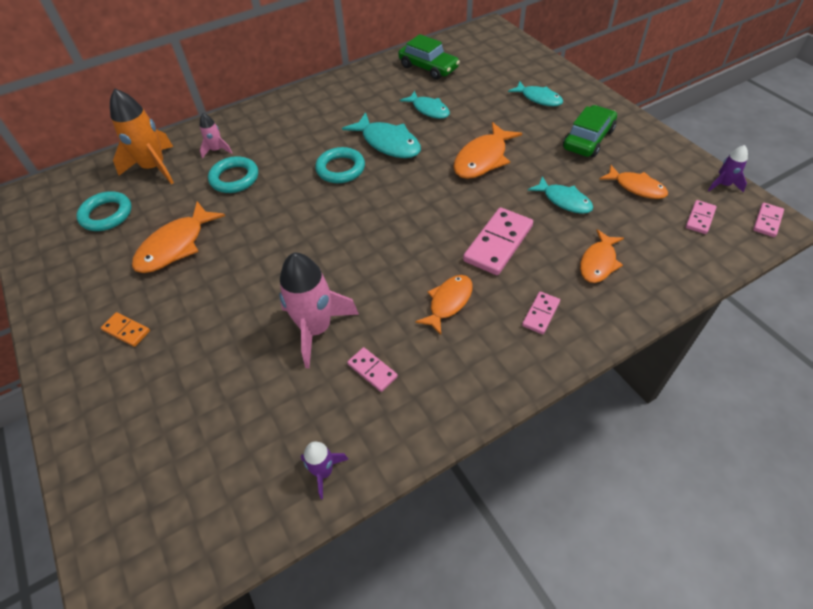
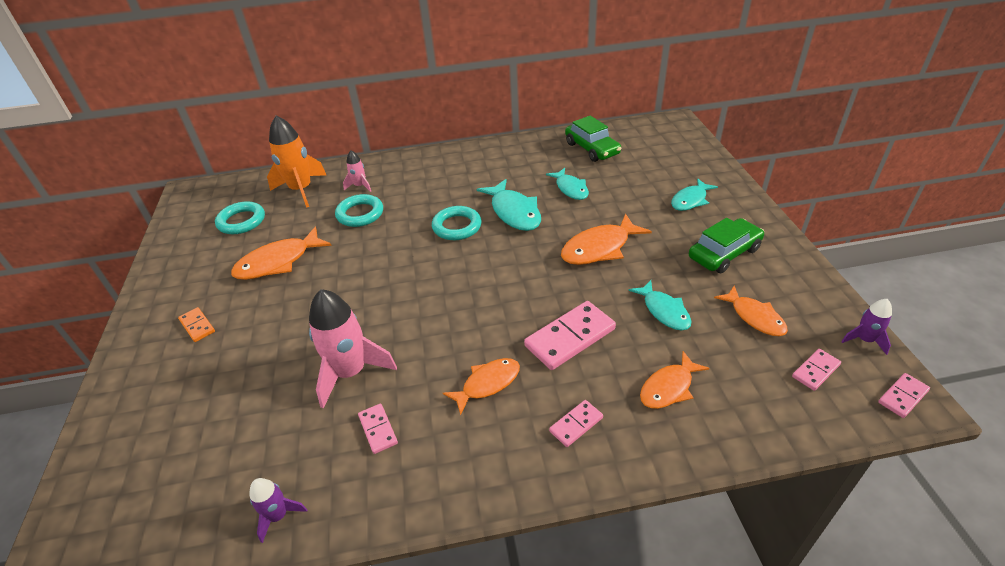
camera: 20 degrees right, 10 degrees down
(538, 98) = (690, 200): turquoise fish -> turquoise fish turned 75 degrees clockwise

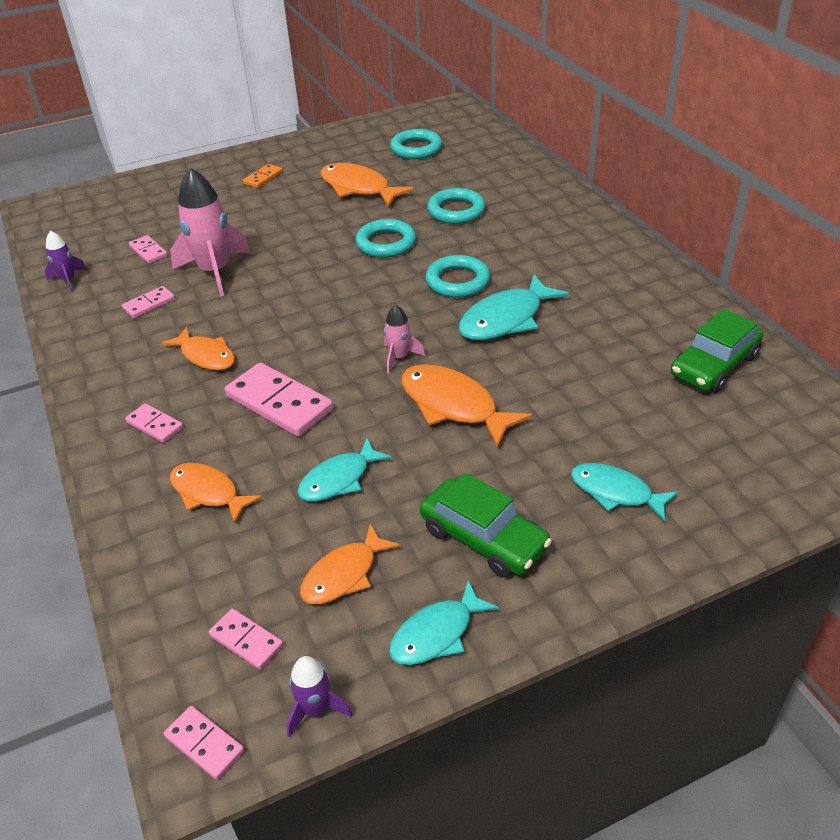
camera: 75 degrees right, 0 degrees up
(272, 430) = (148, 251): none -> pink domino
(301, 190) = (485, 163): orange rocket -> none
(360, 186) = (510, 195): pink rocket -> pink rocket (399, 357)
(380, 256) = (386, 243): none -> turquoise ring
(570, 189) = (586, 360): turquoise fish -> turquoise fish (437, 633)

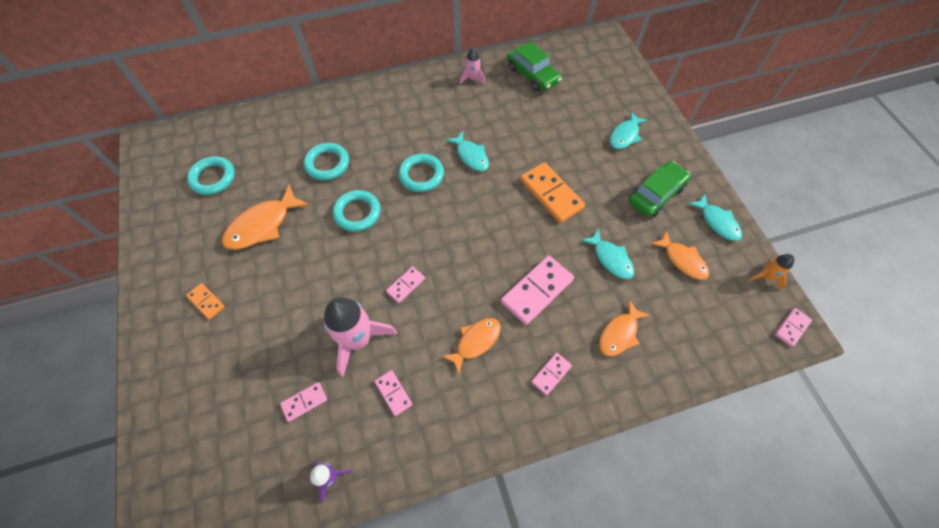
camera: 85 degrees left, 20 degrees up
(246, 640) = (729, 309): pink domino -> pink domino (406, 285)
(316, 709) = (765, 277): purple rocket -> orange rocket
(399, 357) = (499, 217): pink rocket -> pink rocket (472, 78)
(454, 406) = (551, 194): orange fish -> orange domino
(506, 319) = (471, 156): turquoise fish -> turquoise fish, size x0.67

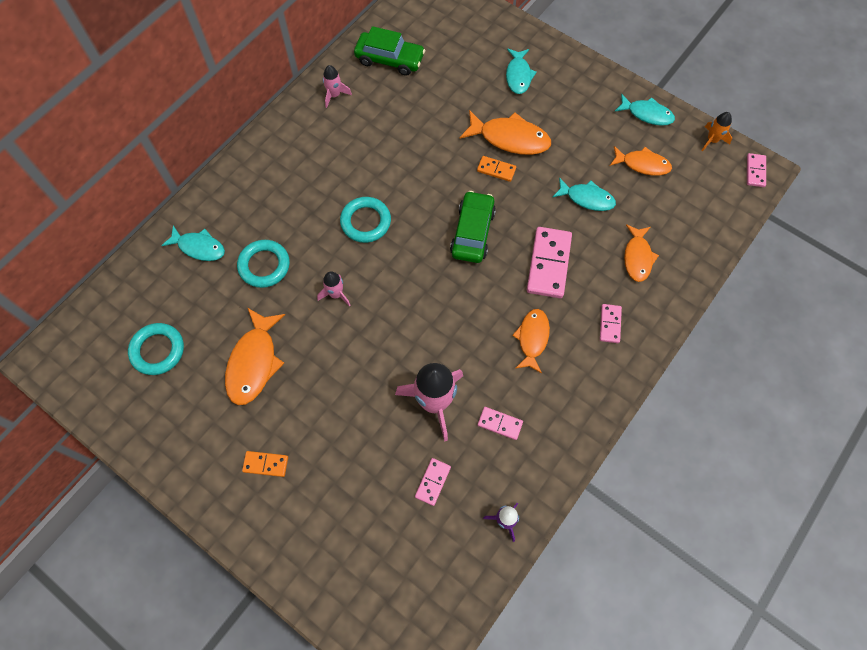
camera: 35 degrees left, 5 degrees up
(357, 213) = (336, 294): turquoise ring -> pink rocket
(406, 285) = (436, 330): pink domino -> none
(471, 156) = (396, 175): turquoise fish -> turquoise fish (199, 247)
(551, 194) = (496, 170): orange domino -> orange domino, size x0.53
(581, 177) = (509, 138): none -> orange fish
(656, 194) = (583, 118): green car -> green car (472, 232)

